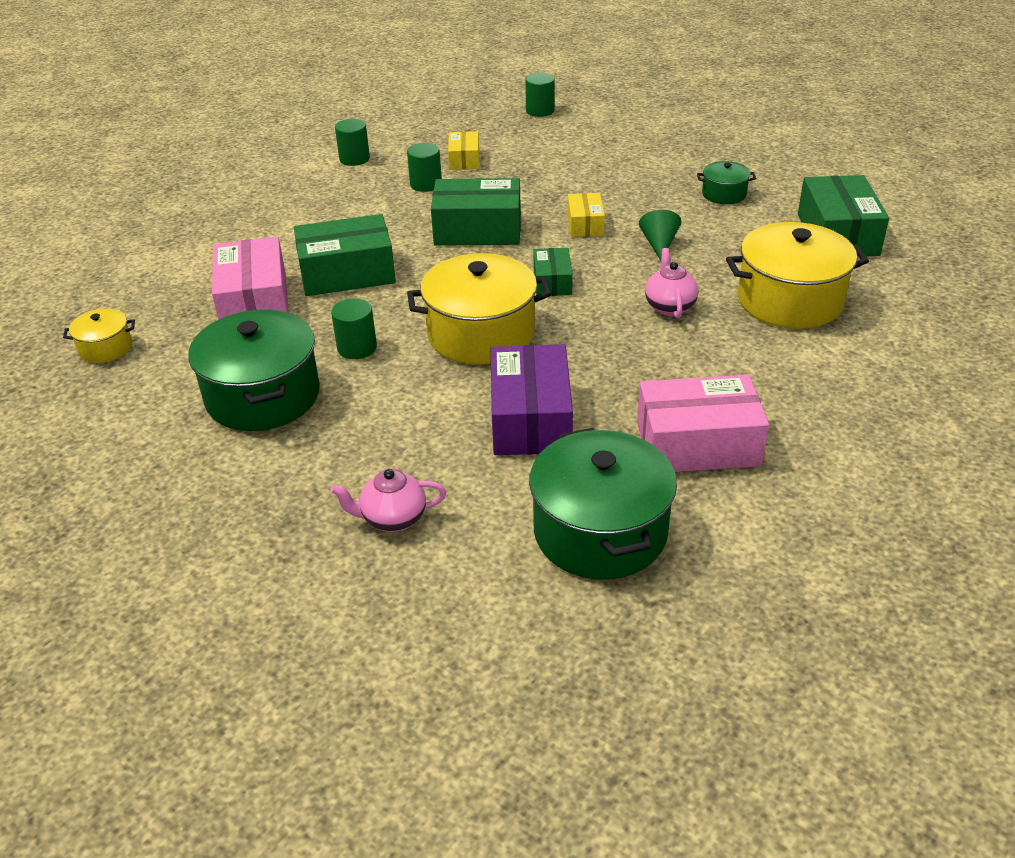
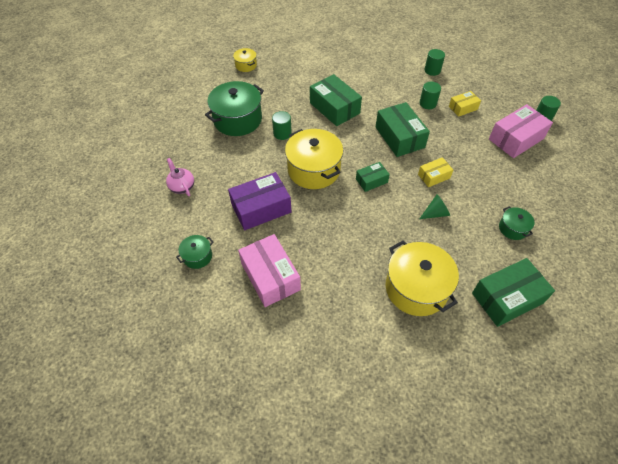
camera: 65 degrees right, 15 degrees up
(254, 302) = (297, 90): pink box -> pink box (516, 139)
(600, 531) = (197, 256): green pot -> green pot, size x0.49
(669, 306) = (378, 234): pink teapot -> none

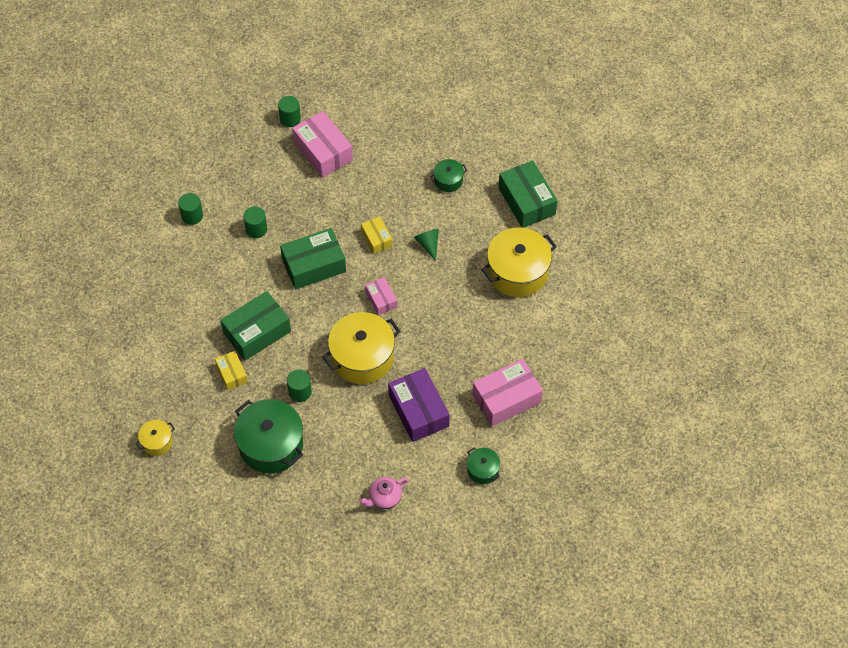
camera: 90 degrees left, 5 degrees up
(371, 181) = (381, 299): green box -> pink box
(463, 108) = (267, 193): yellow box -> yellow box (232, 374)

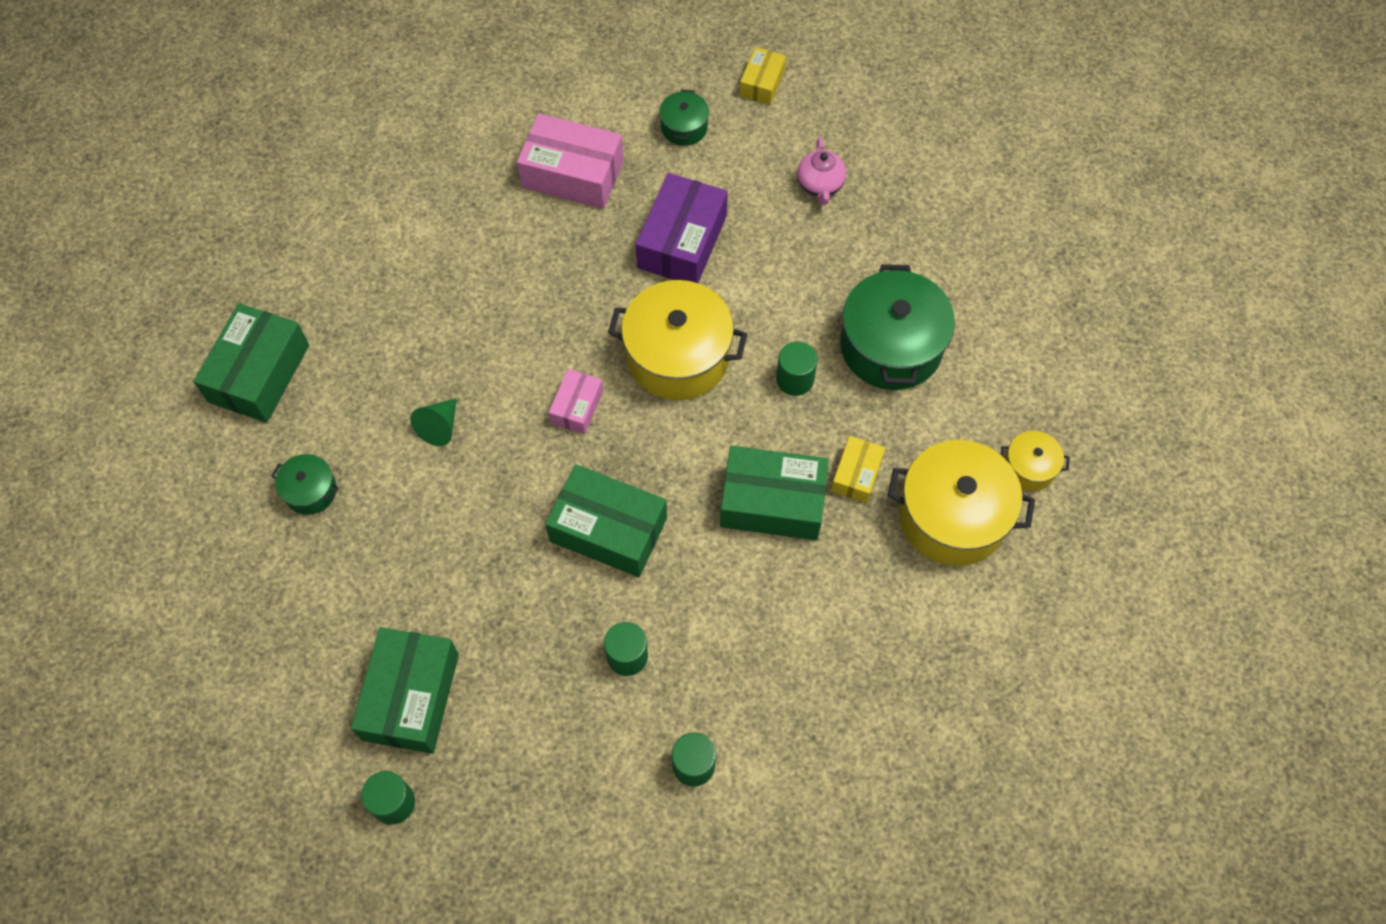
camera: 135 degrees left, 5 degrees up
(323, 151) = (411, 696): pink box -> green box
(376, 239) = (491, 493): yellow box -> yellow box (762, 83)
(384, 498) = (820, 185): pink teapot -> pink teapot turned 75 degrees clockwise
(517, 272) = (383, 297): yellow pot -> yellow pot (952, 516)

